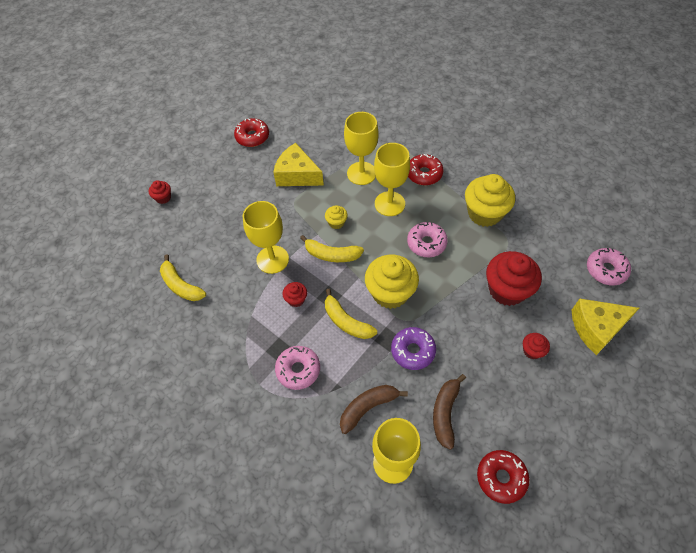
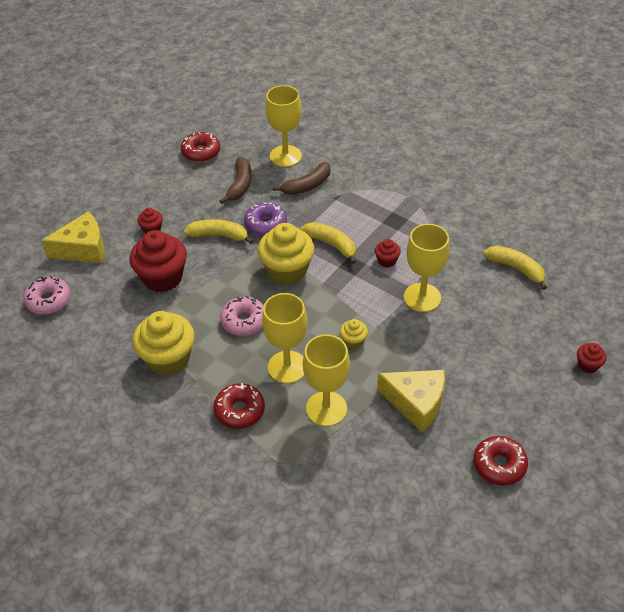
camera: 175 degrees right, 10 degrees down
(298, 370) = (373, 207): pink donut -> none
(332, 255) = (354, 305): yellow banana -> yellow banana (219, 235)

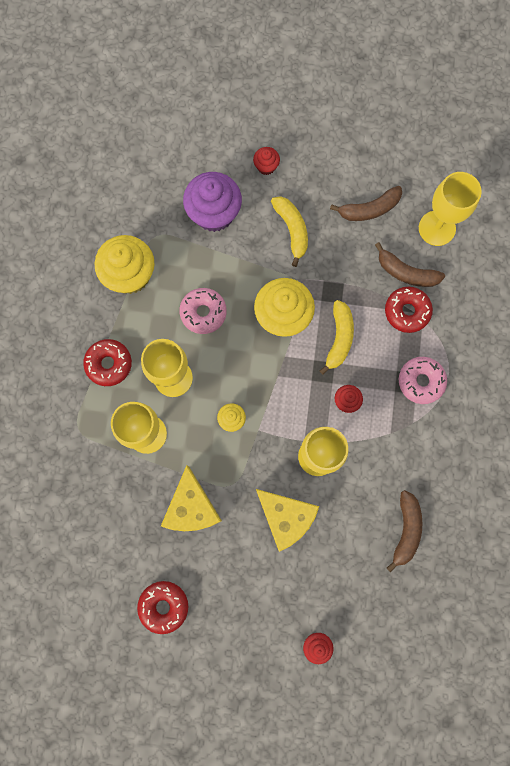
camera: 60 degrees right, 30 degrees up
(49, 300) = (138, 137): pink donut -> pink donut (421, 381)
(83, 249) = (209, 124): yellow cheese -> yellow cheese (285, 517)
(162, 278) = (214, 213): red cupcake -> purple cupcake
(201, 152) = (393, 145): red donut -> red donut (407, 311)
(265, 224) = (330, 264): purple donut -> none
(516, 268) = (406, 530): yellow banana -> brown banana

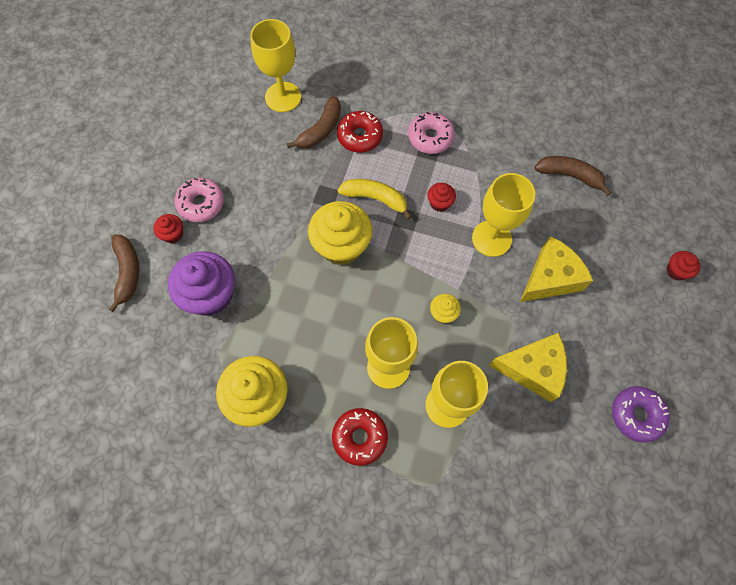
camera: 80 degrees left, 10 degrees down
(164, 606) = (636, 415): red donut -> purple donut
(203, 313) = (321, 324): pink donut -> pink donut (201, 203)
(292, 230) = (251, 221): yellow banana -> none
(369, 209) = (248, 148): brown banana -> brown banana (128, 272)

